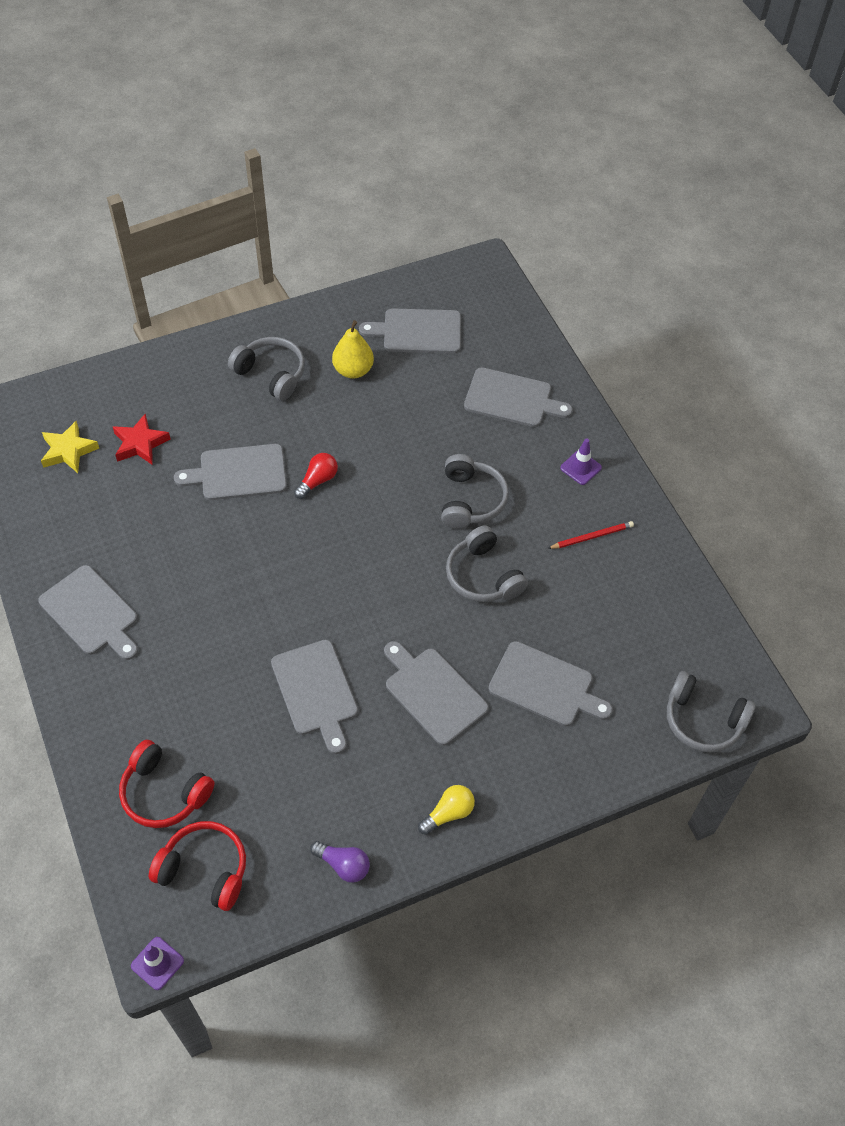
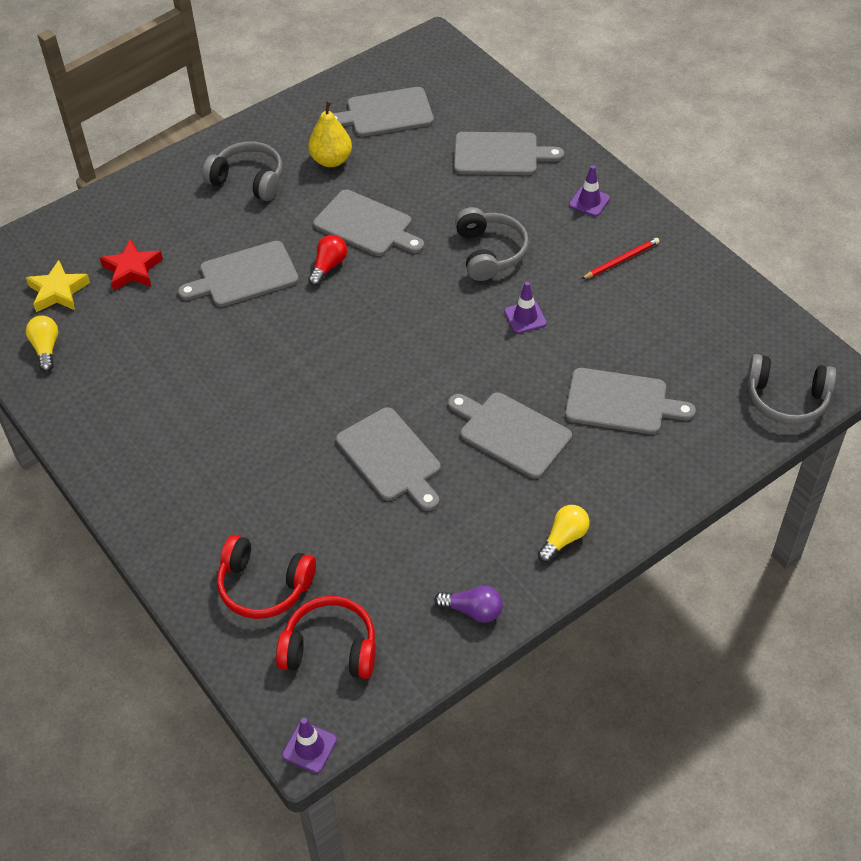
camera: 10 degrees left, 5 degrees down
(41, 506) = (46, 348): none -> yellow light bulb
(91, 613) = (131, 436): grey cutting board -> grey cutting board (366, 225)
(483, 576) = (525, 317): grey headphones -> purple traffic cone

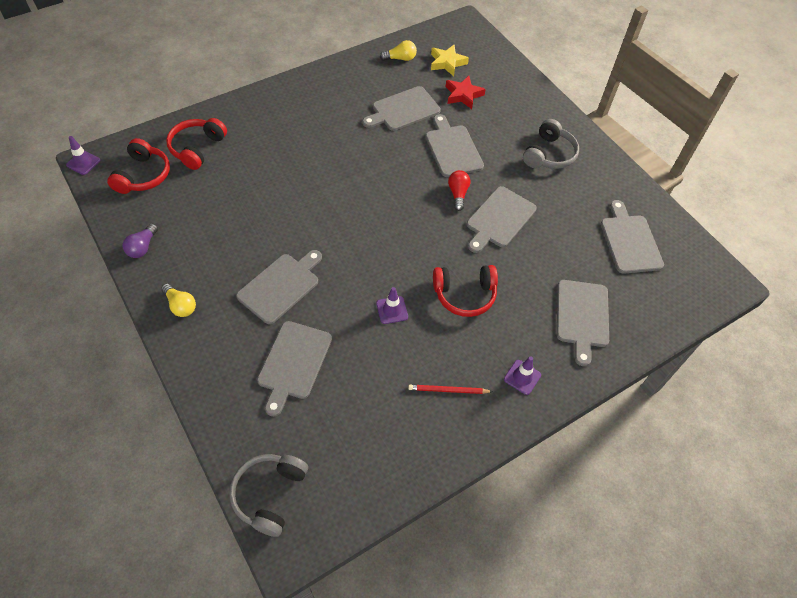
camera: 90 degrees right, 5 degrees up
(328, 266) = (458, 194): red light bulb -> red light bulb turned 120 degrees counterclockwise
(331, 160) = (571, 203): yellow pear -> none
(391, 457) = (276, 215): grey cutting board -> grey cutting board (403, 110)
(490, 252) = (464, 295): grey headphones -> red headphones
(621, 260) = (448, 390): red pencil -> red pencil turned 120 degrees clockwise

